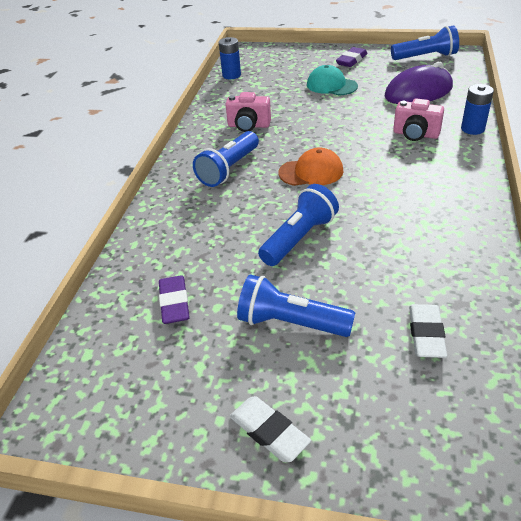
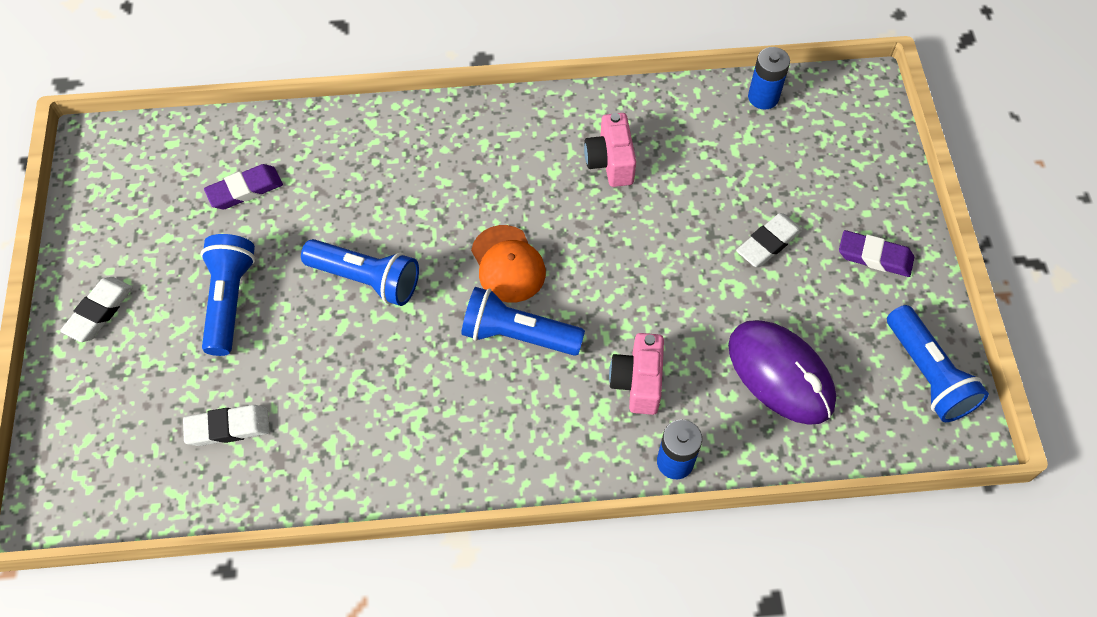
camera: 70 degrees right, 20 degrees up
(229, 169) = (494, 169): blue flashlight -> blue flashlight (518, 335)
(331, 85) = (768, 243): turquoise cap -> white eraser

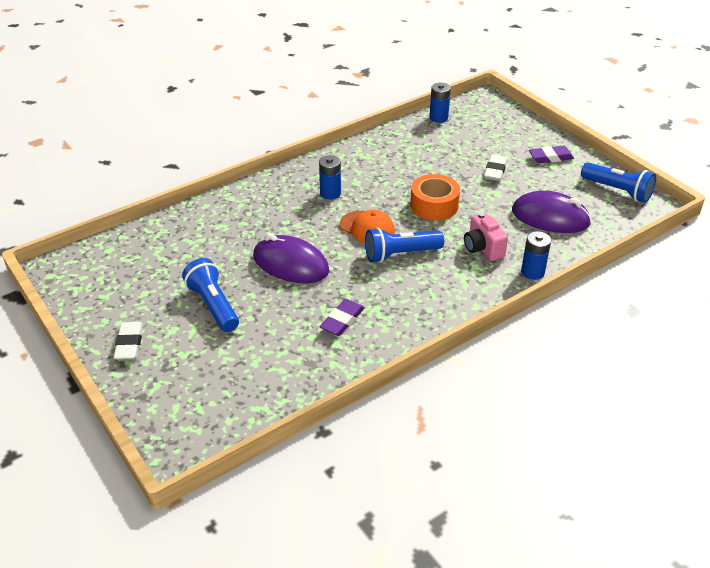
camera: 30 degrees left, 20 degrees down
(228, 428) = (266, 362): white eraser -> none
(245, 190) = (178, 253): purple eraser -> purple eraser (342, 320)
(366, 279) = (291, 264): blue flashlight -> purple mouse
(503, 176) = (330, 193): none -> blue battery
(610, 162) = (384, 168): pink camera -> none
(629, 268) = (434, 205): none -> orange tape

